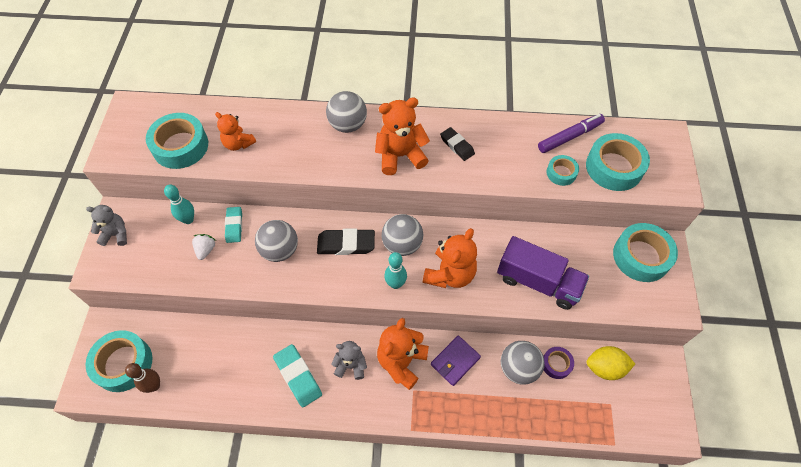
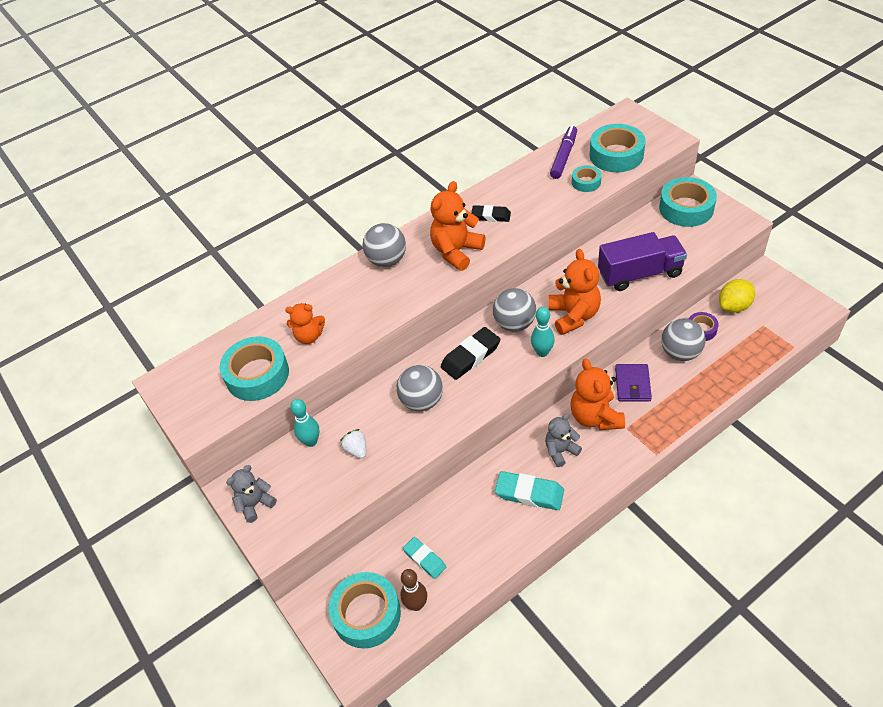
camera: 35 degrees left, 10 degrees down
(234, 226) = (359, 415): turquoise eraser -> turquoise eraser (424, 559)

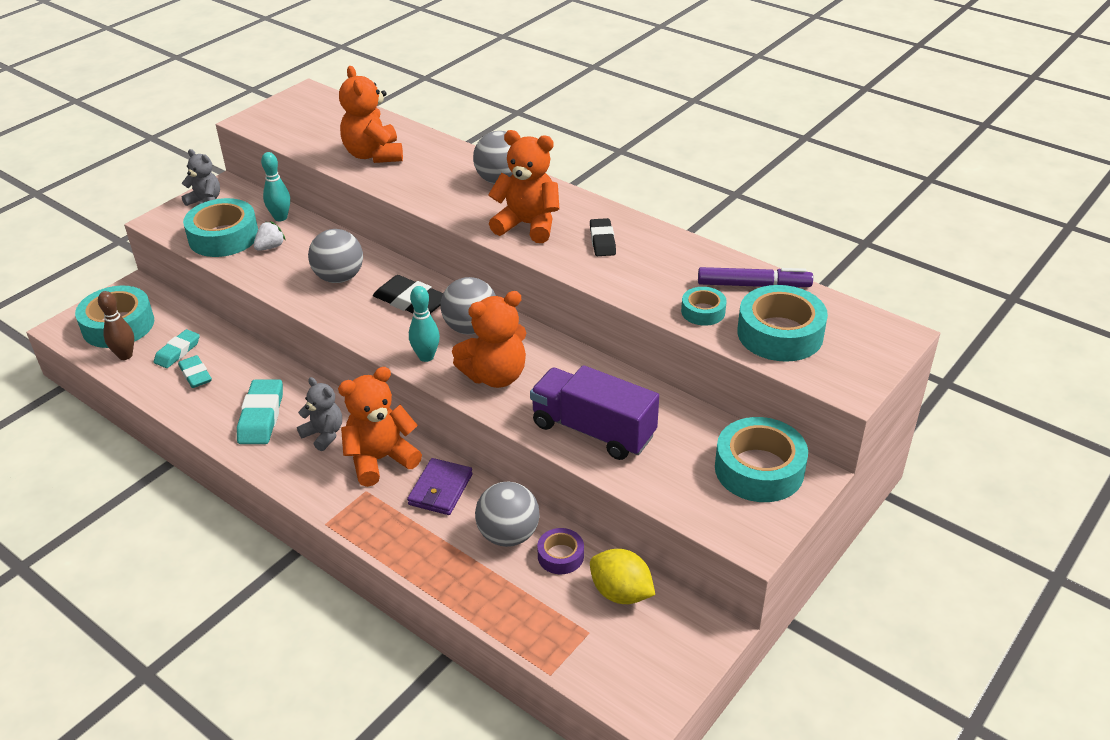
camera: 70 degrees right, 10 degrees down
(257, 375) = (318, 137): turquoise tape -> turquoise tape (223, 237)
(309, 336) = (373, 155): orange teddy bear -> orange teddy bear, size x1.58
(462, 543) = (195, 375): none -> turquoise eraser
(632, 384) = (440, 489): purple wallet -> purple wallet turned 60 degrees counterclockwise
(640, 274) = (593, 430): purple truck -> purple truck turned 150 degrees clockwise

